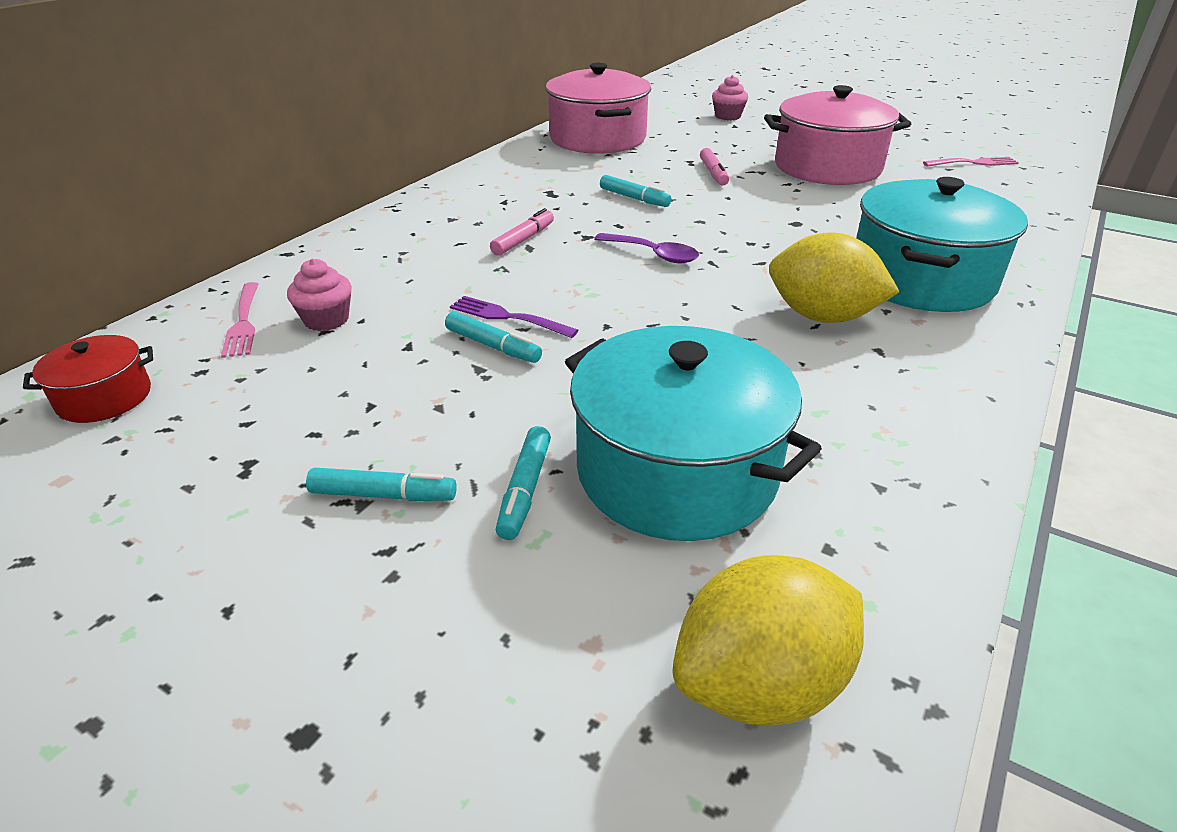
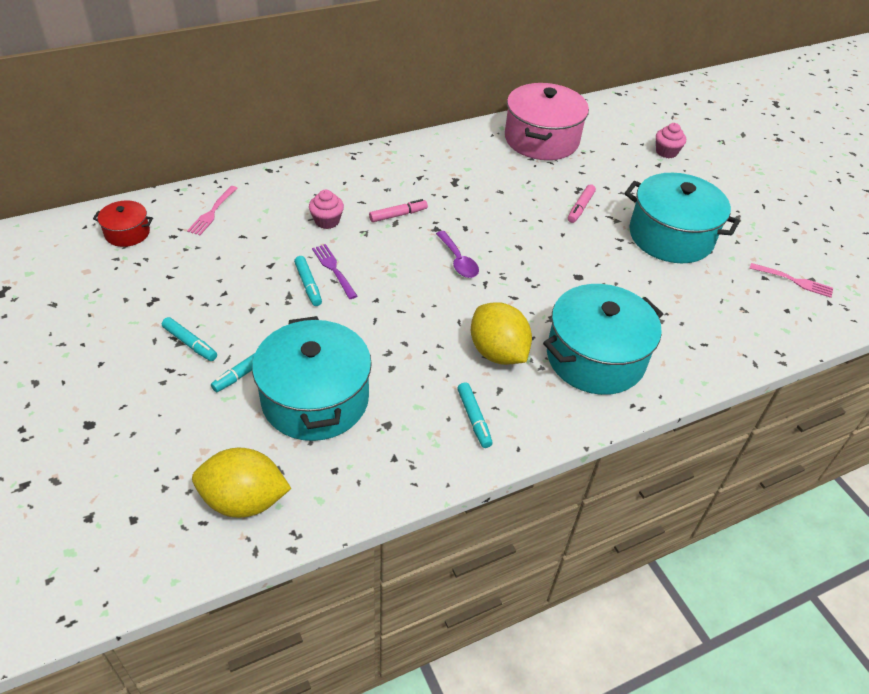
camera: 30 degrees right, 10 degrees up
(326, 320) = (249, 229): pink cupcake -> pink cupcake (327, 221)
(634, 198) = (500, 208): turquoise marker -> turquoise marker (474, 418)
(827, 167) = (671, 236): pink pot -> turquoise pot

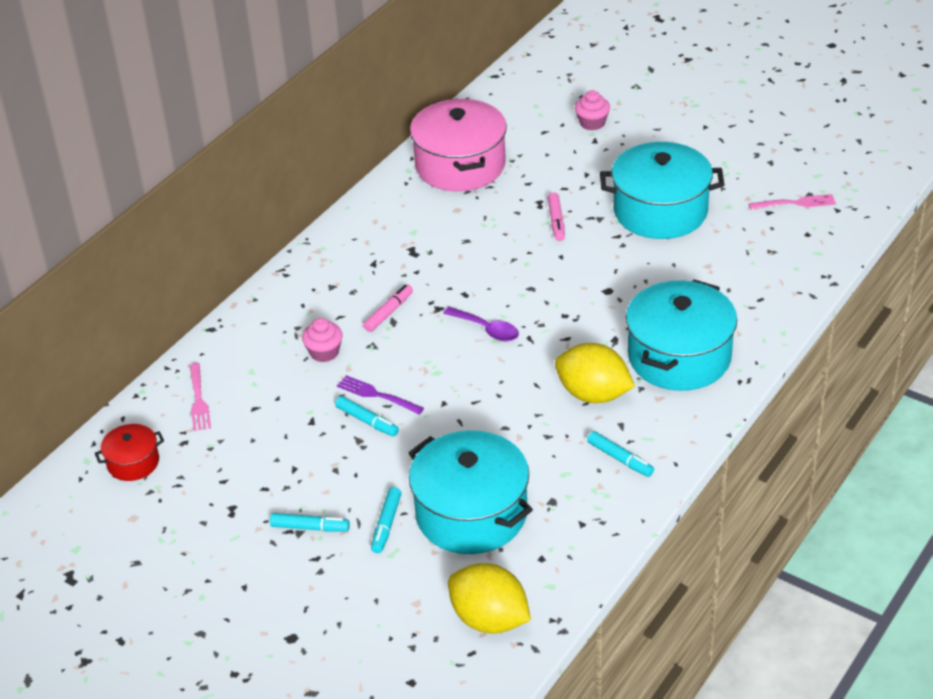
camera: 25 degrees left, 5 degrees down
(244, 500) = (489, 619): yellow lemon -> yellow lemon turned 60 degrees clockwise

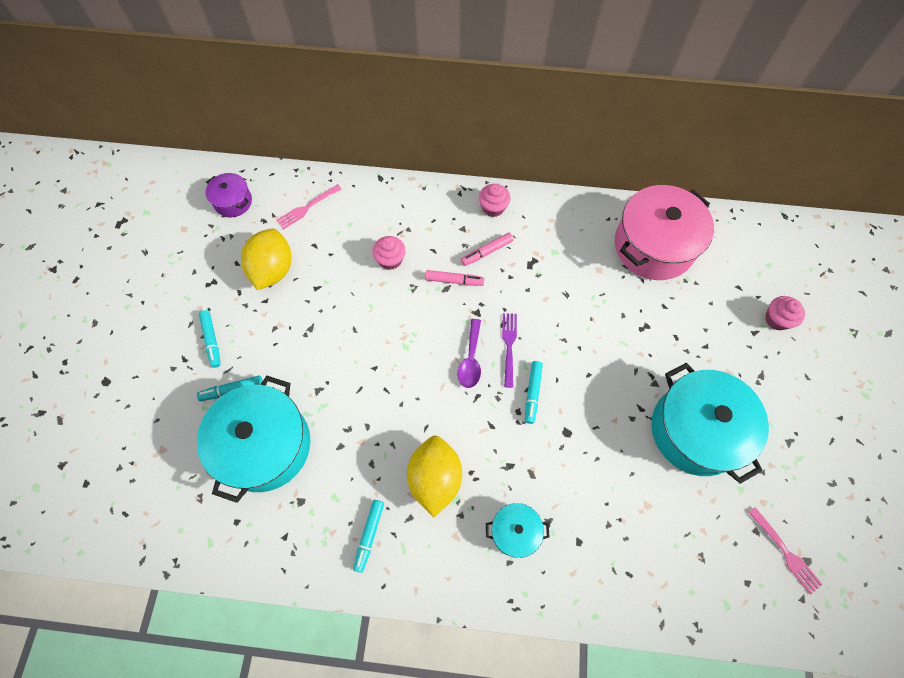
camera: 60 degrees right, 25 degrees up
(133, 462) = (233, 202): red pot -> purple pot
(325, 256) = (493, 207): none -> pink cupcake
(367, 421) = (332, 324): turquoise marker -> turquoise marker (532, 393)
(378, 395) = (362, 318): purple fork -> purple fork (509, 346)
(489, 619) = (161, 511): yellow lemon -> yellow lemon (273, 270)
(556, 221) = (630, 351): pink marker -> pink marker (487, 252)
(679, 357) = (515, 532): turquoise pot -> turquoise pot, size x0.49

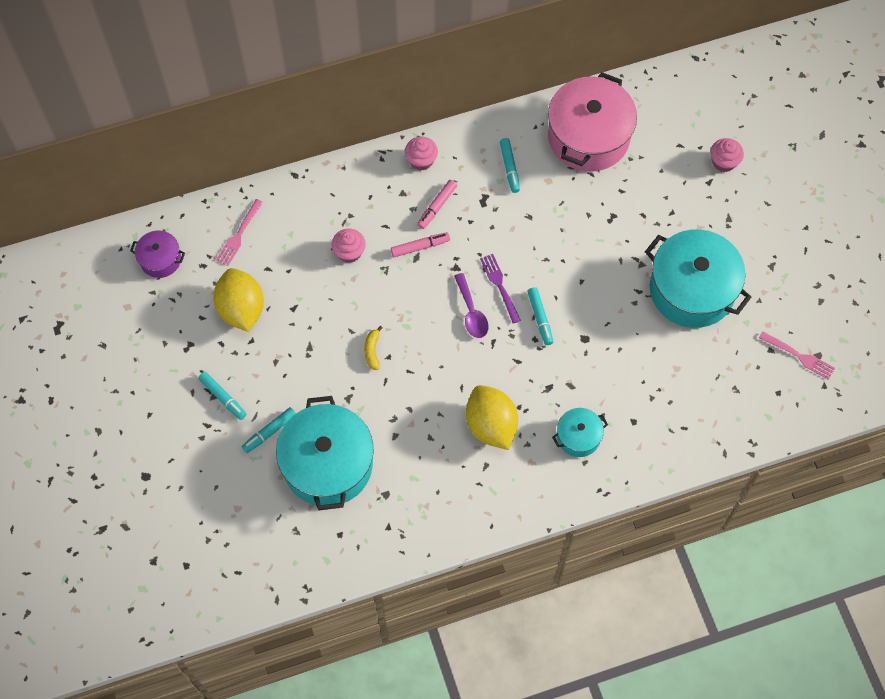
camera: 25 degrees left, 0 degrees up
(363, 356) = (372, 351): none -> yellow banana
(369, 535) = (459, 493): turquoise marker -> turquoise marker (509, 167)

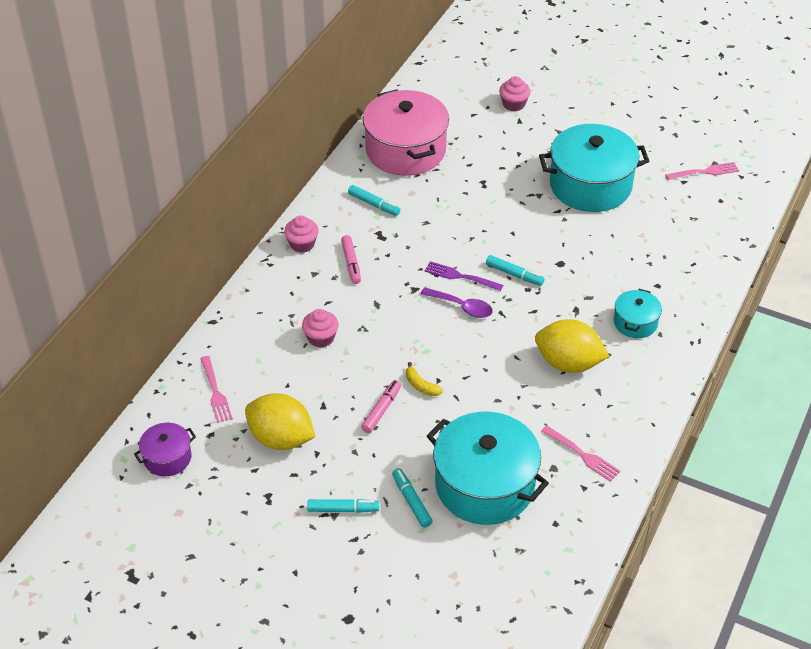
camera: 45 degrees left, 20 degrees down
(270, 432) = (411, 501): turquoise marker -> turquoise marker turned 150 degrees clockwise
(415, 502) = (582, 454): none -> pink fork
(420, 247) = (371, 296): pink marker -> pink marker (381, 410)

